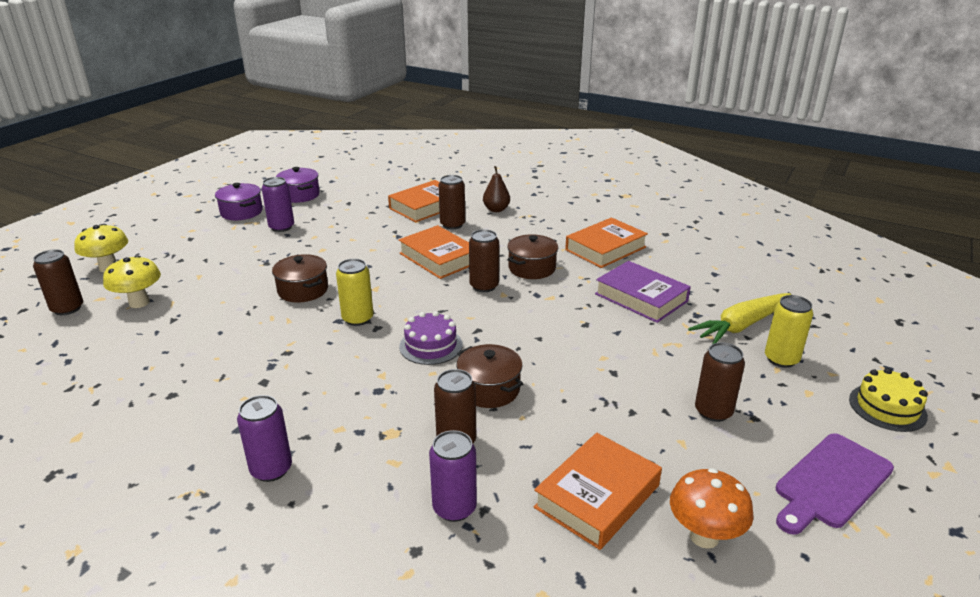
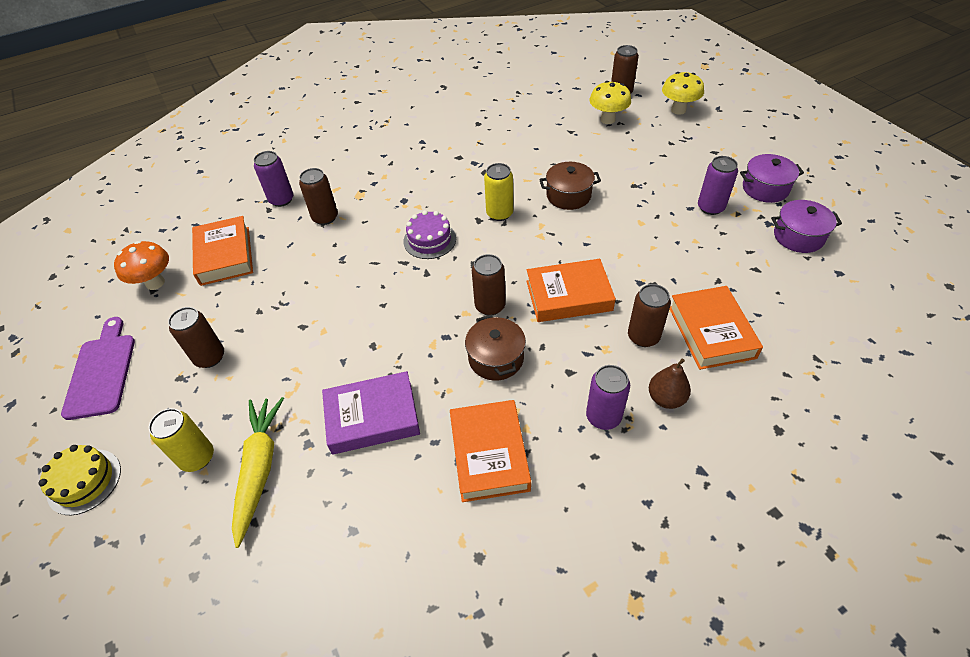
camera: 125 degrees right, 20 degrees up
(271, 469) = (377, 147): purple can -> purple can (603, 416)
(489, 389) = (353, 250): brown pot -> none

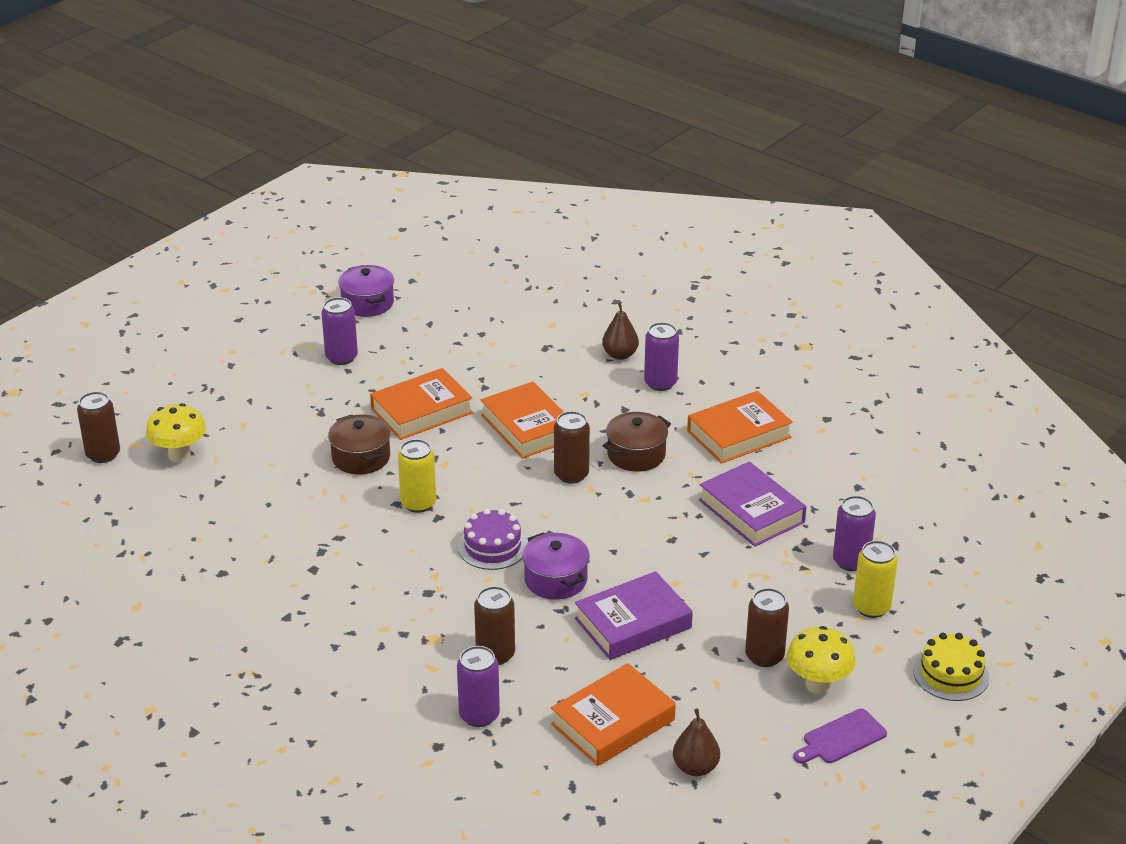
camera: 115 degrees left, 15 degrees down
(101, 372) = (841, 738): purple cutting board -> purple cutting board, size x0.65
(155, 283) = (695, 767): orange mushroom -> brown pear
(259, 469) = (851, 561): yellow carrot -> purple can
(300, 292) = (633, 623): none -> purple book
(643, 336) = (556, 375): brown can -> none
(678, 110) = (140, 401): yellow mushroom -> yellow mushroom (818, 684)
(711, 332) = (528, 340): orange book -> orange book (421, 411)
(765, 188) = (292, 326): purple pot -> purple pot (555, 579)

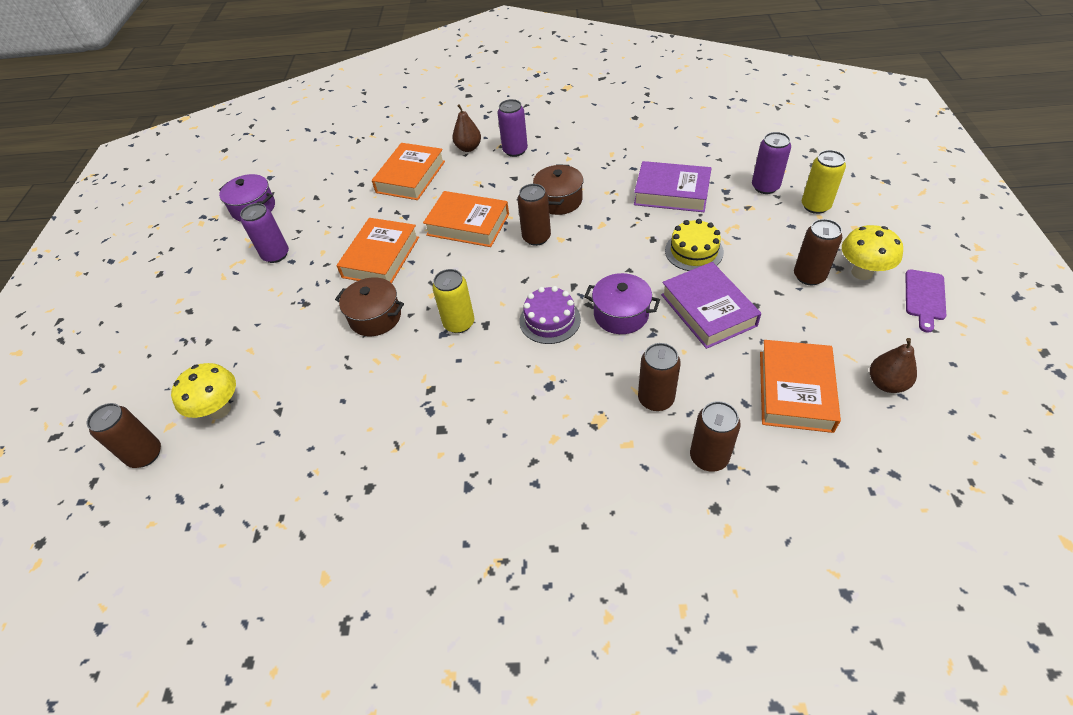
camera: 35 degrees left, 15 degrees up
(479, 715) = (709, 457): purple can -> brown can
(633, 623) = (708, 310): purple book -> purple book turned 45 degrees counterclockwise
(739, 434) = (601, 153): orange book -> orange book (410, 177)
(951, 674) = (910, 216): yellow cake -> yellow cake (694, 251)

